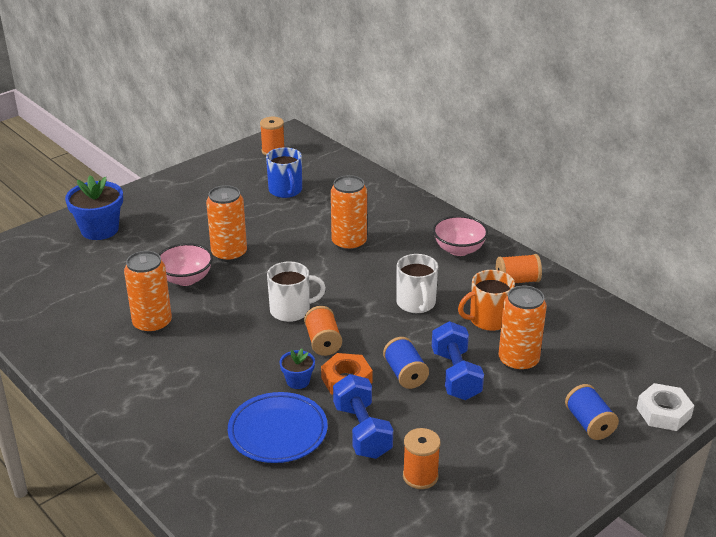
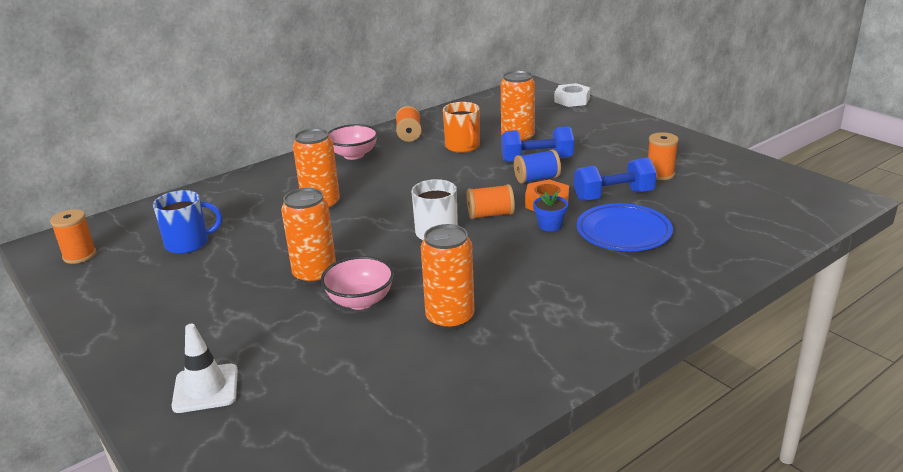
camera: 85 degrees left, 5 degrees down
(100, 230) = (205, 388): blue flower pot -> white traffic cone
(416, 303) = (434, 173): white mug -> none
(589, 424) = (587, 120): blue spool -> none

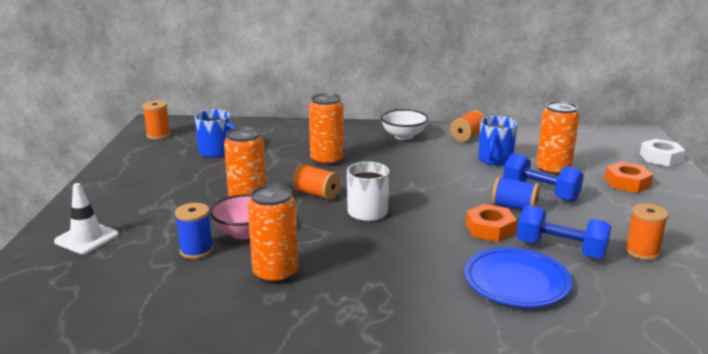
camera: 40 degrees right, 5 degrees down
(345, 338) = (196, 251): none -> blue spool
(353, 155) = (403, 136): pink bowl -> white bowl
(463, 146) = (495, 160): orange mug -> blue mug
(490, 215) = (429, 217): orange spool -> orange spool (316, 194)
(550, 225) = (462, 247): blue flower pot -> none
(579, 128) = (627, 183): none -> orange nut

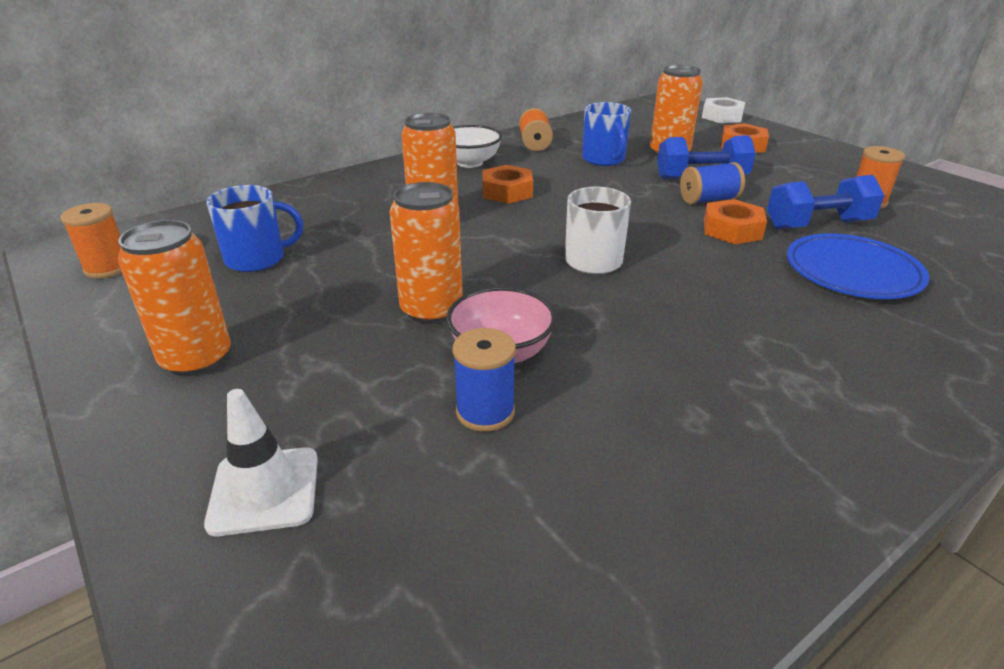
camera: 40 degrees left, 10 degrees up
(275, 273) = (640, 387): orange can -> orange can (196, 359)
(316, 194) = (498, 263): orange spool -> none
(393, 159) = (507, 192): none -> orange nut

